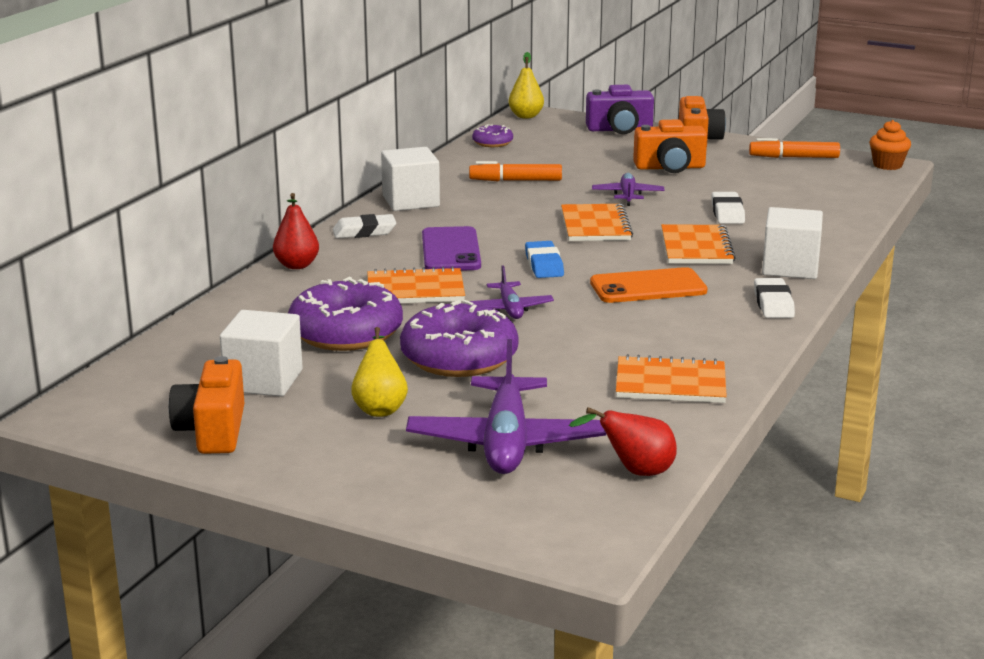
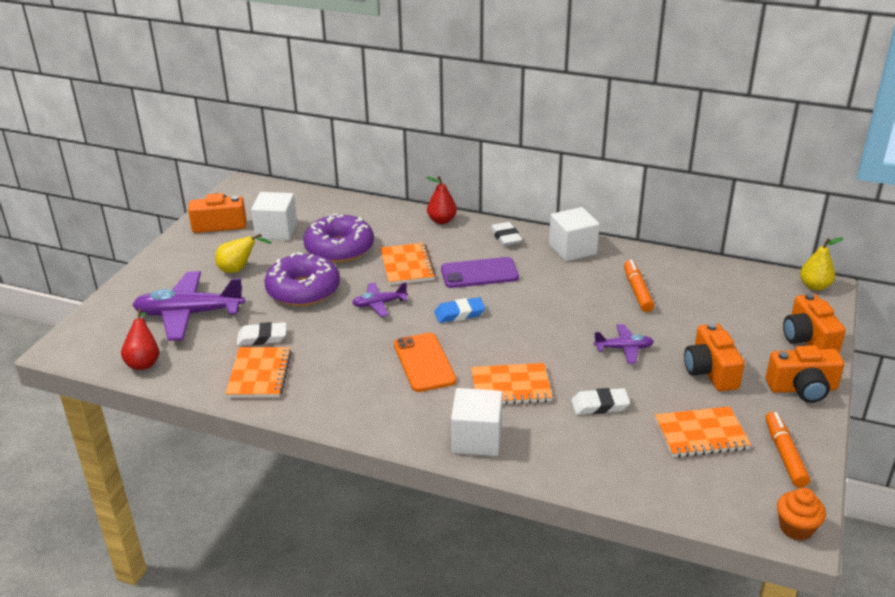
camera: 85 degrees right, 10 degrees up
(492, 143) = (728, 274): purple donut -> none
(595, 226) = (546, 334): orange notebook -> orange notebook (701, 434)
(619, 129) = (808, 340): purple camera -> orange camera
(773, 304) = (397, 426): white eraser -> white eraser (262, 338)

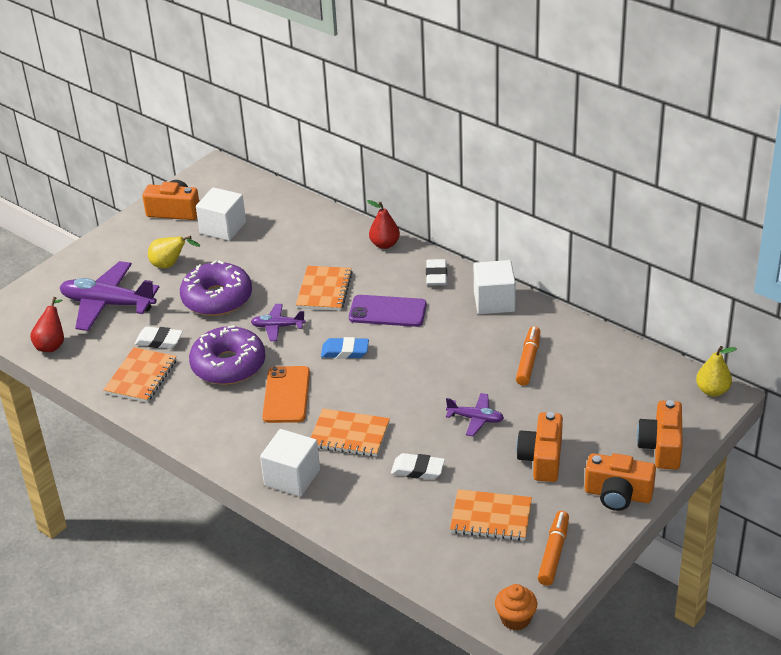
camera: 20 degrees right, 5 degrees up
(339, 248) = (271, 259): purple donut -> purple donut (228, 365)

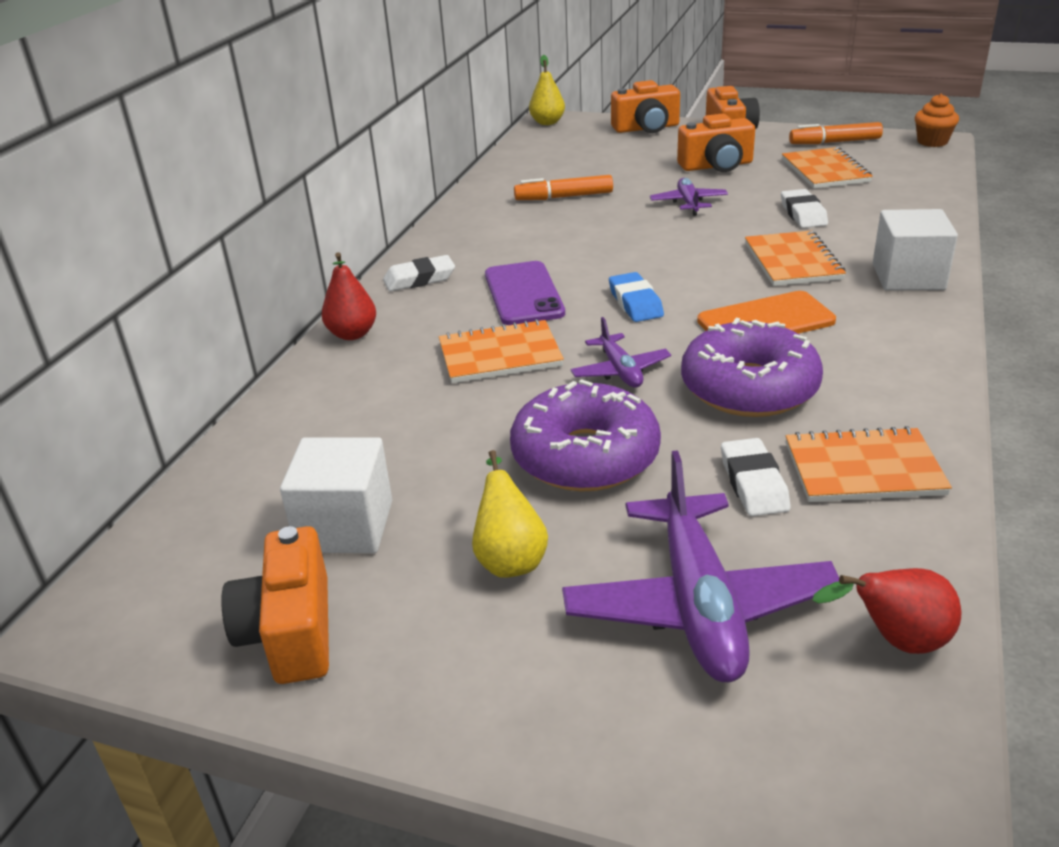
camera: 110 degrees left, 5 degrees down
(494, 301) = (460, 233): white cube -> none

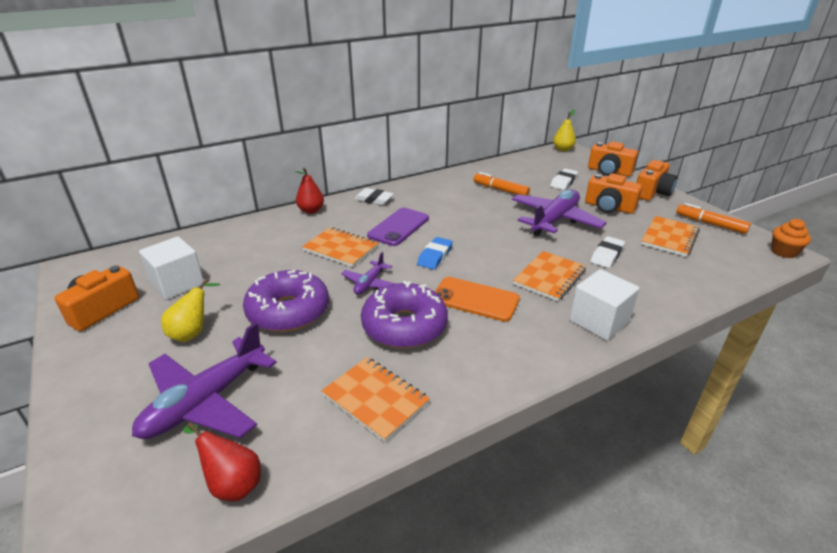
camera: 40 degrees right, 0 degrees up
(688, 203) = (554, 220): purple plane -> purple plane, size x1.94
(753, 483) = (321, 369): white eraser -> white eraser (563, 182)

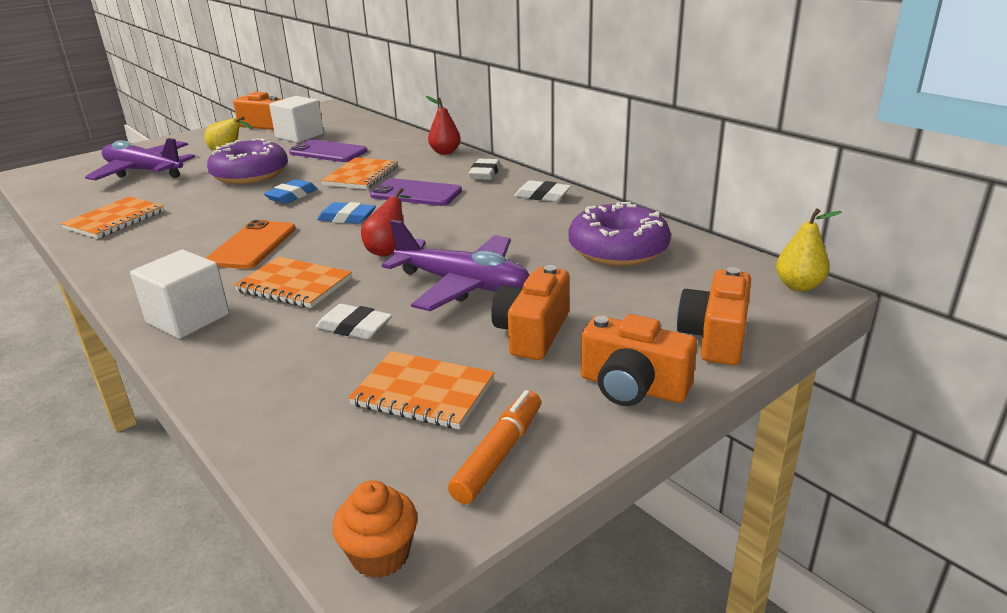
camera: 80 degrees right, 5 degrees down
(232, 483) = (59, 192): red pear -> red pear (389, 250)
(256, 265) = (328, 152): none -> purple phone
(369, 283) = (292, 196): purple plane -> blue eraser
(404, 326) = (213, 218): purple donut -> purple donut (618, 249)
(500, 190) = (556, 240): orange marker -> none
(563, 182) = (623, 289): white eraser -> white eraser (542, 196)

